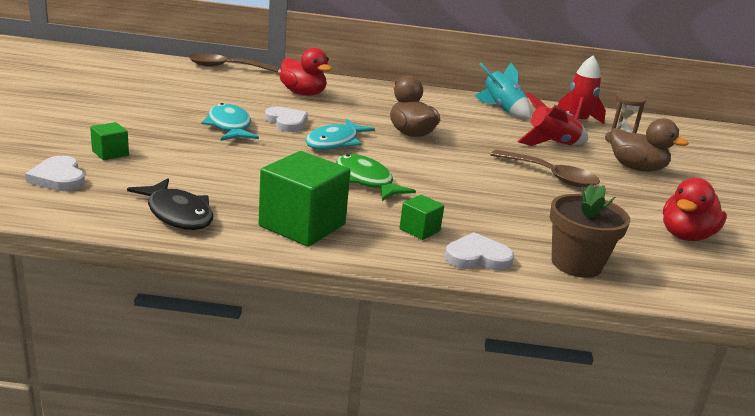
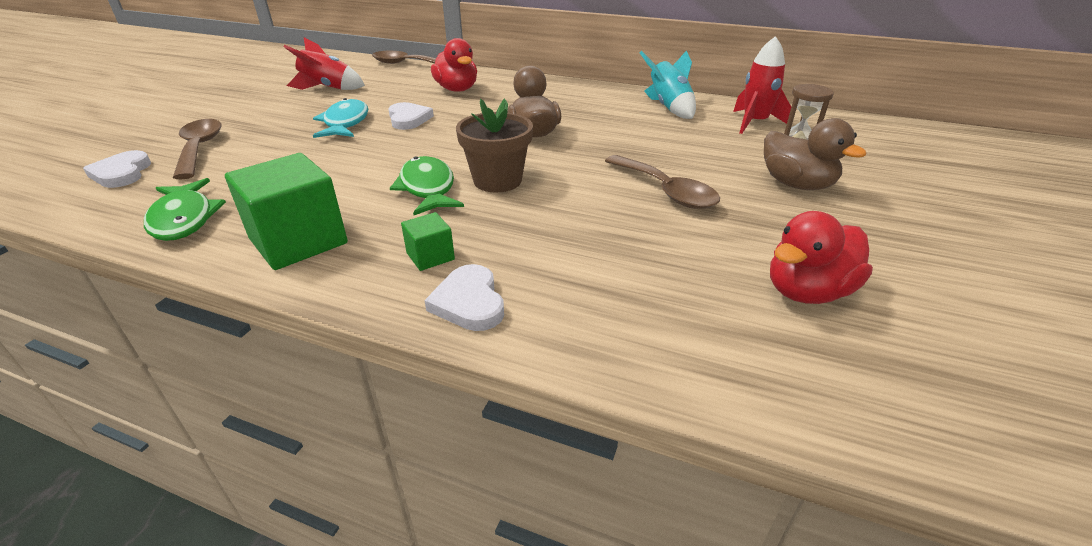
camera: 20 degrees right, 10 degrees up
(110, 153) = (199, 148): green cube -> brown spoon
(177, 214) = (184, 219): black fish -> green fish
(335, 142) = (437, 142): turquoise fish -> none
(477, 257) = (469, 302): white heart -> white heart turned 120 degrees counterclockwise
(551, 144) = (699, 149): red rocket -> red rocket (327, 88)
(576, 264) = (601, 325): brown flower pot -> brown flower pot (497, 181)

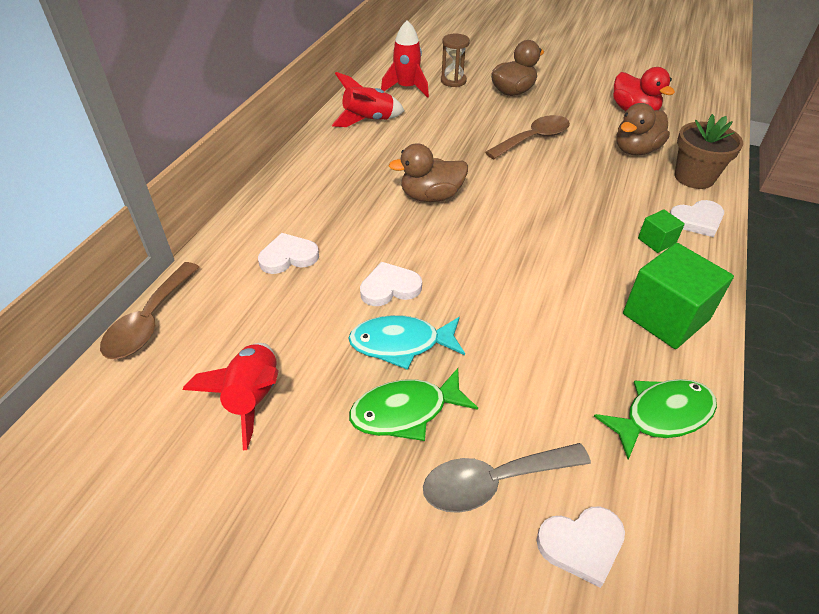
camera: 90 degrees left, 10 degrees up
(199, 148) = (493, 482): brown spoon -> grey spoon
(427, 188) = (556, 253): green fish -> green fish (406, 411)
(457, 89) = (288, 257): red duck -> white heart
(497, 181) = (534, 215): brown flower pot -> brown flower pot (694, 177)
(664, 273) = (636, 150): none -> brown duck
(669, 107) = (368, 120): turquoise rocket -> red rocket

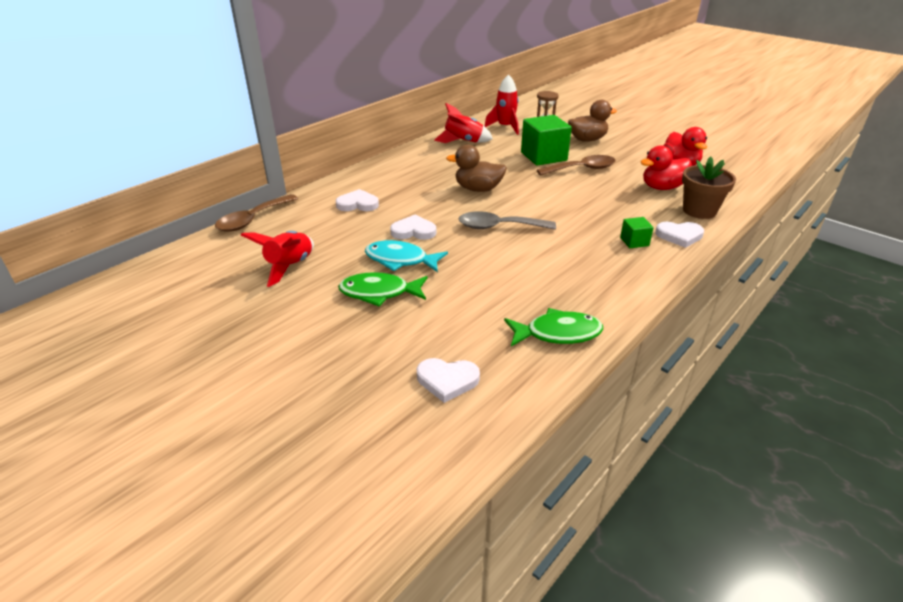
camera: 20 degrees right, 10 degrees down
(493, 482) = (411, 338): grey spoon -> grey spoon (499, 227)
(636, 150) = (662, 187): brown duck -> red duck
(665, 317) = (605, 284): green cube -> green cube (543, 156)

